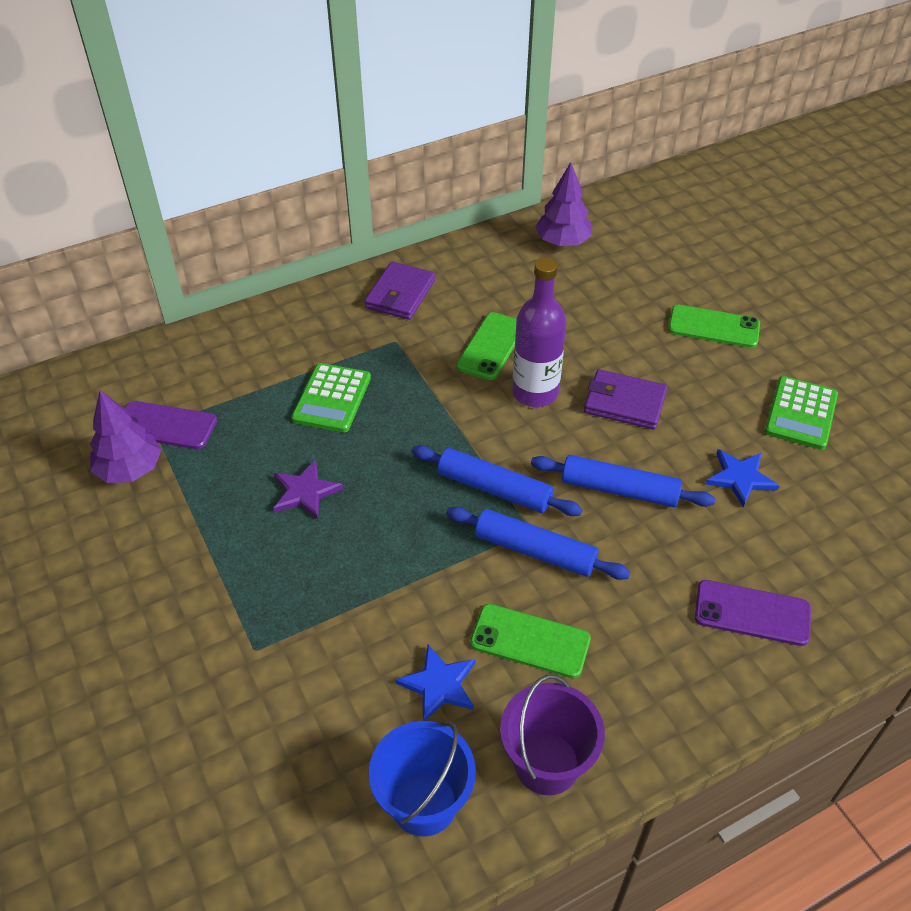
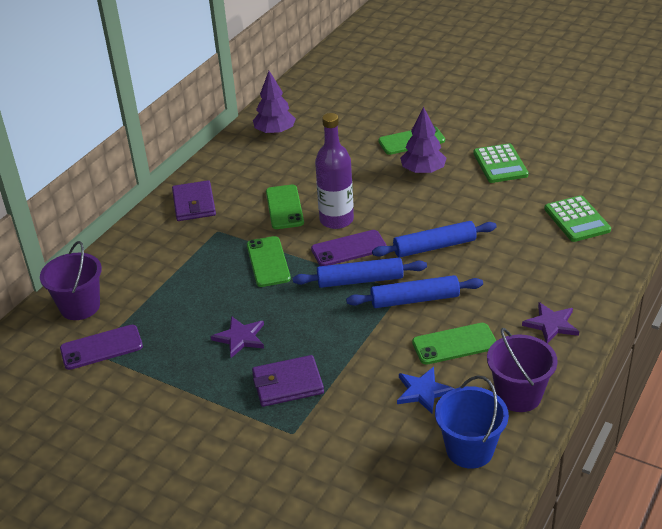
camera: 30 degrees left, 10 degrees down
(130, 469) = (101, 383): purple tree -> purple tree (423, 171)
(188, 364) = (80, 306): none -> purple bucket
(332, 398) = (206, 280): green calculator -> green calculator (577, 219)
(415, 409) = (268, 262): none -> green phone
(624, 403) = (396, 202): purple wallet -> purple wallet (288, 384)
(674, 685) = (551, 324): none -> purple star
(740, 478) = (496, 210): blue star -> none
(752, 613) = (560, 271): purple phone -> purple phone (349, 249)

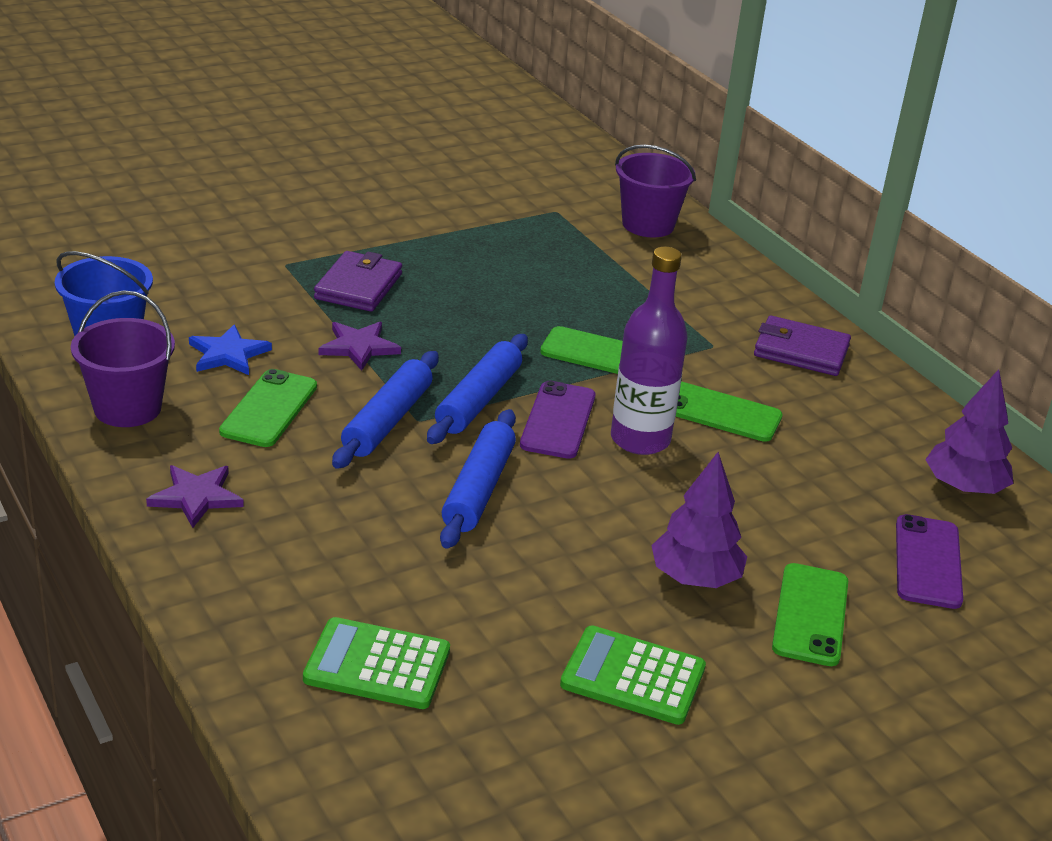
camera: 115 degrees right, 5 degrees down
(101, 347) = (558, 216): purple phone -> purple phone (928, 562)
(240, 338) = (472, 288): purple star -> purple star (359, 347)

